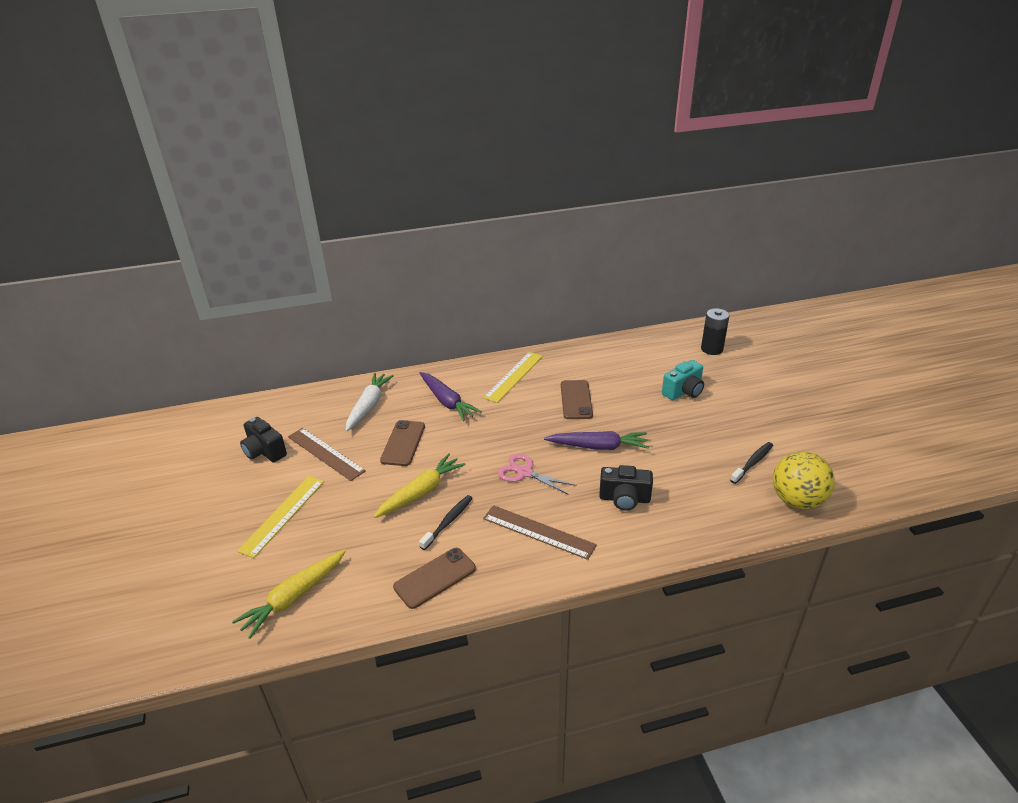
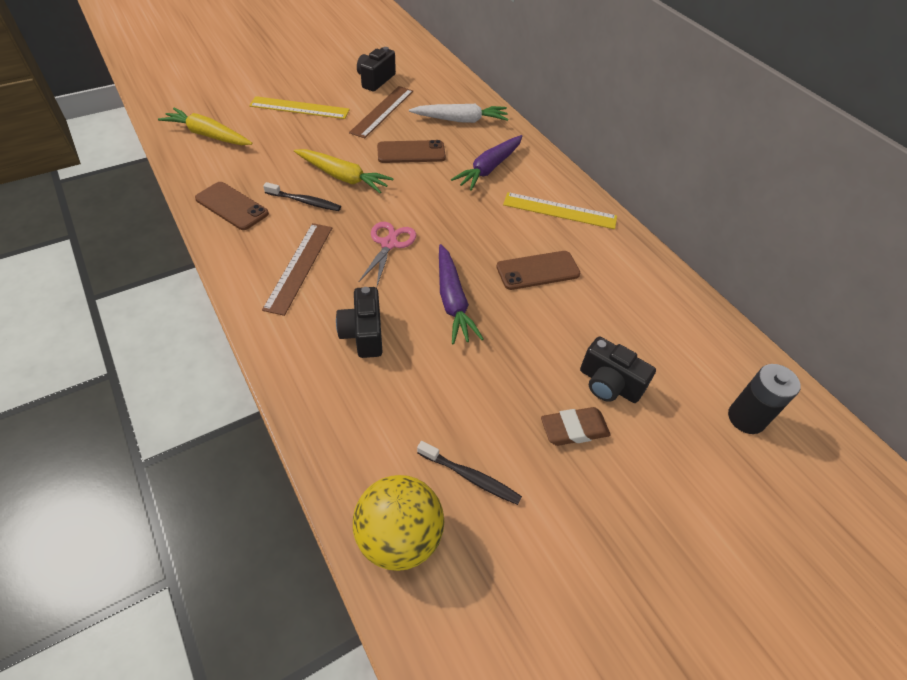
camera: 70 degrees right, 15 degrees up
(683, 391) = (609, 384): turquoise camera -> black camera
(717, 413) = (574, 429): none -> brown eraser

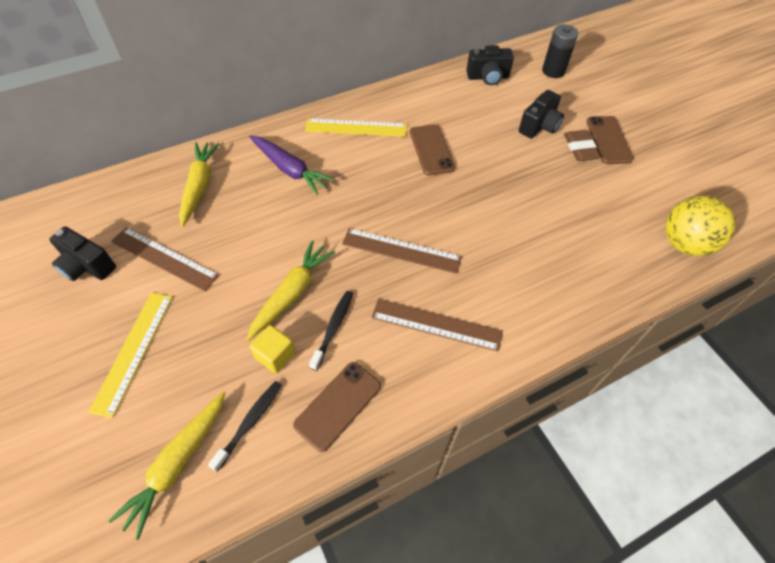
camera: 85 degrees left, 5 degrees up
(284, 172) = (275, 355): none -> yellow cube
(363, 334) = (515, 268): black camera -> black camera (488, 77)
(389, 244) = (401, 250): pink scissors -> brown ruler
(411, 152) = (253, 231): brown phone -> brown phone (608, 140)
(452, 301) = (470, 206): purple carrot -> none
(461, 120) = (199, 186): white carrot -> yellow carrot
(470, 476) = (630, 205): black toothbrush -> black toothbrush (249, 423)
(559, 211) = (356, 128): yellow ruler -> yellow ruler turned 75 degrees clockwise

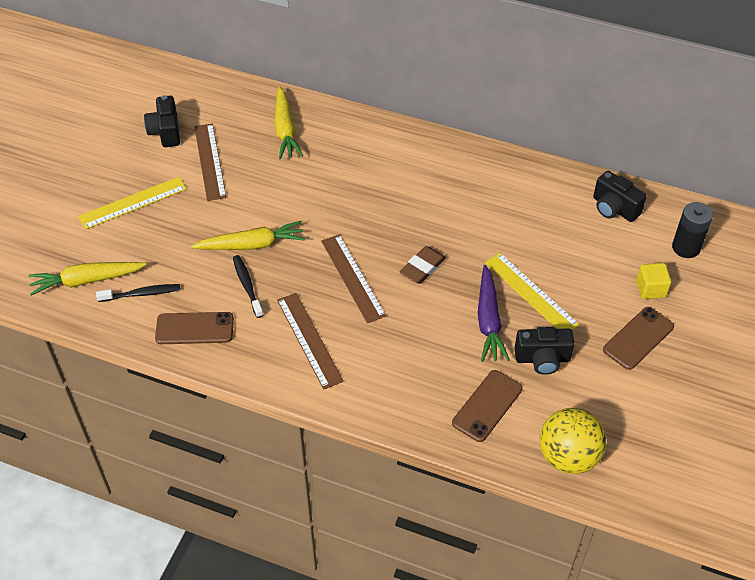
camera: 50 degrees right, 5 degrees down
(199, 186) = (285, 130): yellow carrot -> yellow carrot turned 120 degrees clockwise
(275, 355) = (198, 271): yellow cube -> yellow cube (650, 289)
(289, 169) = (356, 163): purple carrot -> purple carrot (488, 320)
(333, 329) = (247, 286): black toothbrush -> black toothbrush turned 90 degrees counterclockwise
(356, 128) = (444, 168): yellow ruler -> yellow ruler (531, 293)
(431, 150) = (476, 228): brown phone -> brown phone (487, 406)
(539, 126) = (594, 280): black camera -> black camera (542, 359)
(580, 148) = (600, 324): brown eraser -> brown eraser (422, 267)

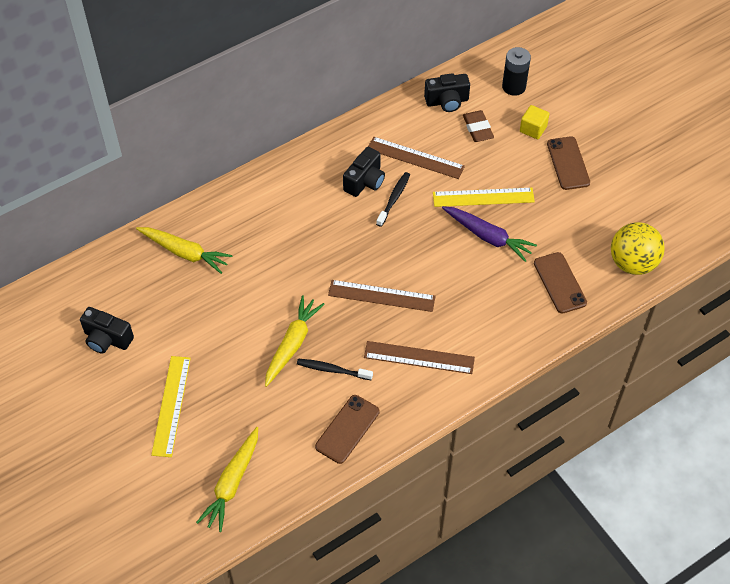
camera: 55 degrees left, 5 degrees up
(141, 294) = (280, 449): black toothbrush -> black toothbrush (393, 199)
(210, 161) = (173, 325): brown ruler -> brown ruler (415, 158)
(422, 267) = (408, 246): brown eraser -> brown eraser (477, 128)
(542, 359) = (544, 227): black camera -> black camera (365, 181)

